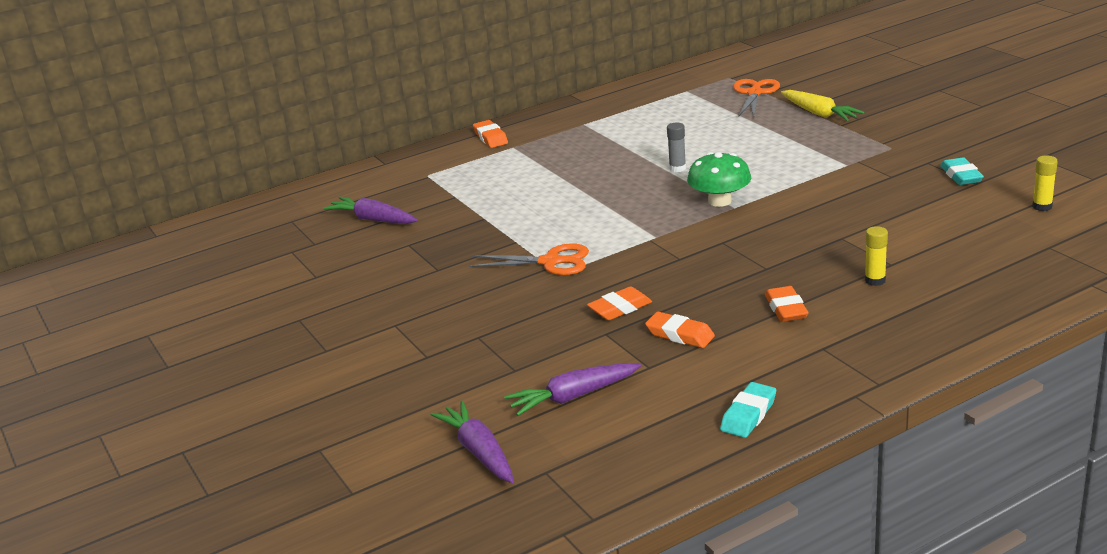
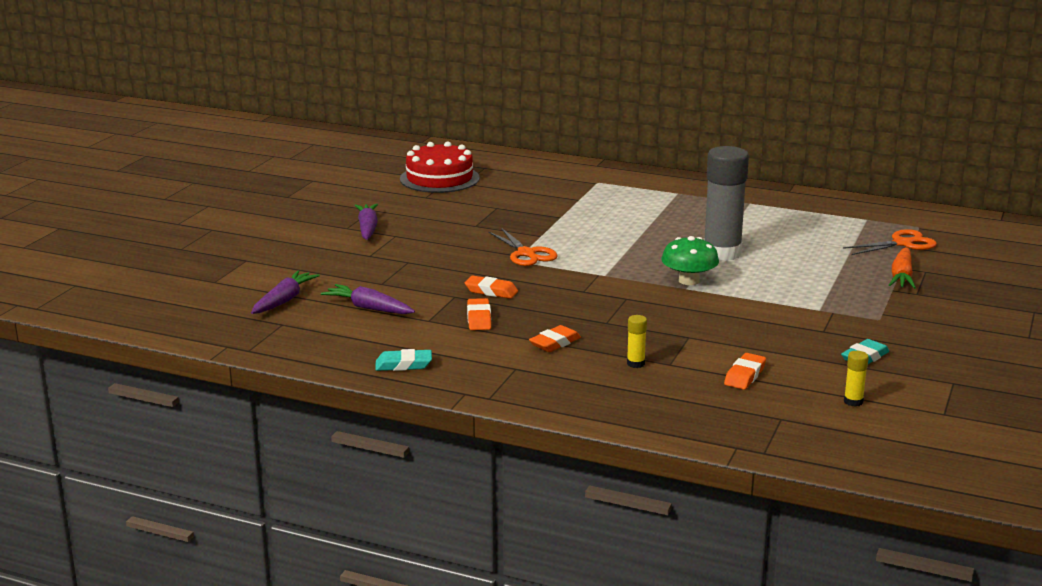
camera: 50 degrees right, 5 degrees down
(279, 254) = (439, 178): none -> red cake
(373, 219) = (515, 187): purple carrot -> purple carrot (367, 228)
(490, 138) = (681, 182): orange eraser -> orange eraser (745, 375)
(677, 168) = (722, 253): grey glue stick -> grey glue stick, size x2.49
(819, 113) = (901, 276): yellow carrot -> orange carrot

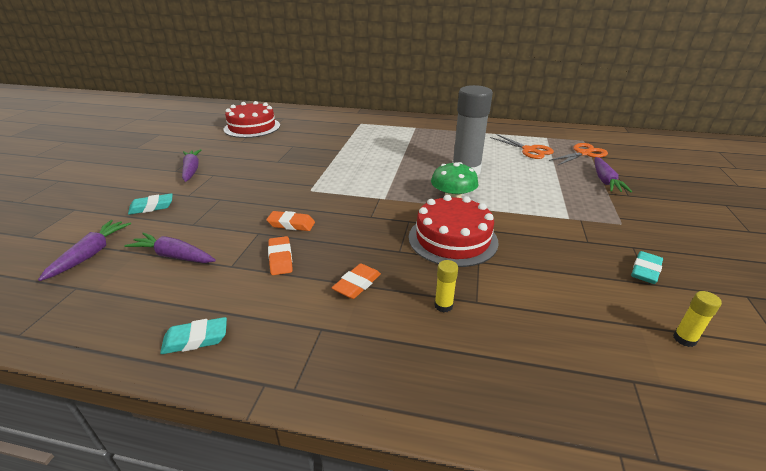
camera: 10 degrees left, 10 degrees up
(331, 264) = (152, 207): none -> turquoise eraser
(526, 253) = (318, 183): orange scissors -> orange scissors (529, 150)
(669, 317) = (452, 239): none -> red cake
(745, 375) = (556, 311): orange eraser -> none
(901, 276) = (605, 181): orange carrot -> purple carrot

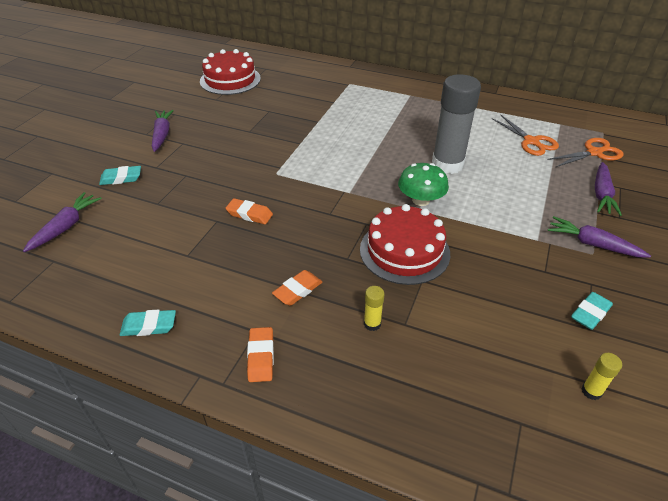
camera: 10 degrees right, 10 degrees up
(174, 256) = (137, 238): purple carrot -> purple carrot (592, 244)
(280, 258) = (233, 253): orange eraser -> orange eraser (261, 357)

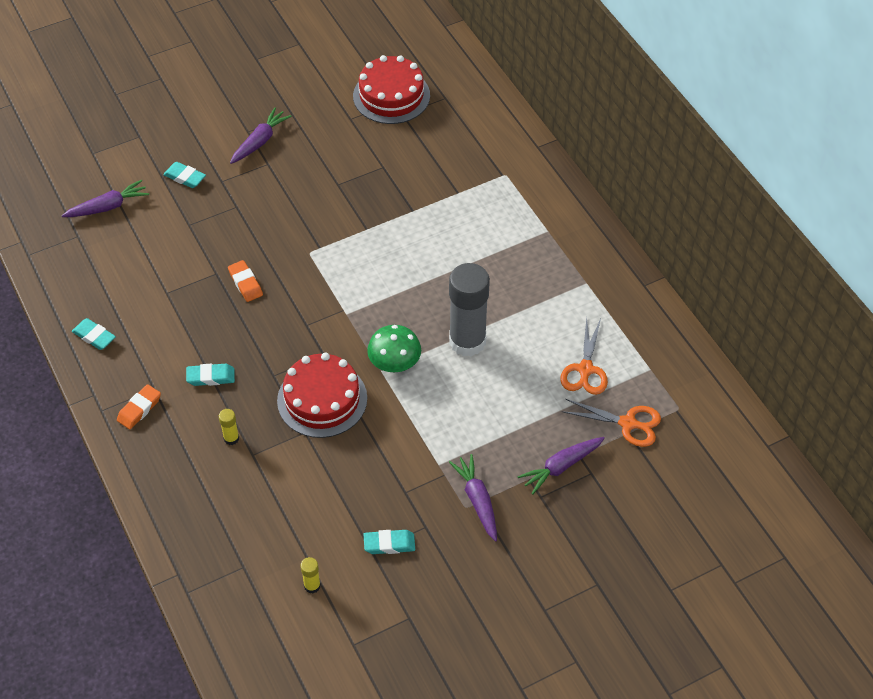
camera: 40 degrees right, 10 degrees up
(297, 290) = (211, 377): orange eraser -> turquoise eraser

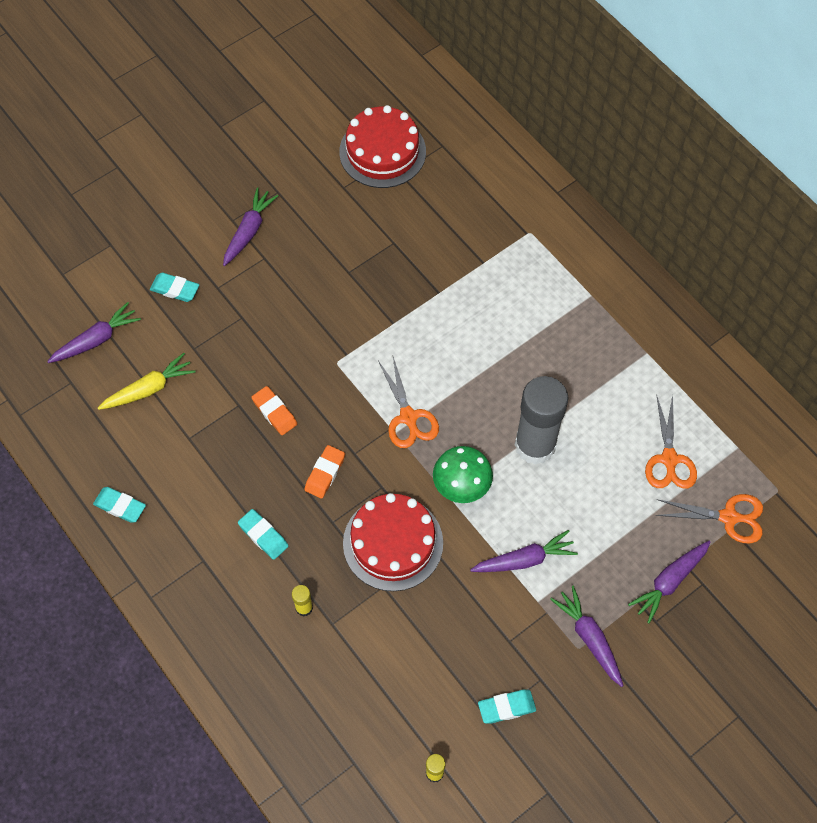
camera: 10 degrees left, 10 degrees up
(139, 409) = (193, 589): orange eraser -> orange eraser (325, 473)
(143, 250) = (149, 389): none -> yellow carrot
(211, 377) = (263, 536): turquoise eraser -> turquoise eraser turned 60 degrees clockwise
(361, 303) = (408, 417): none -> orange scissors
(435, 430) = (525, 559): none -> purple carrot

